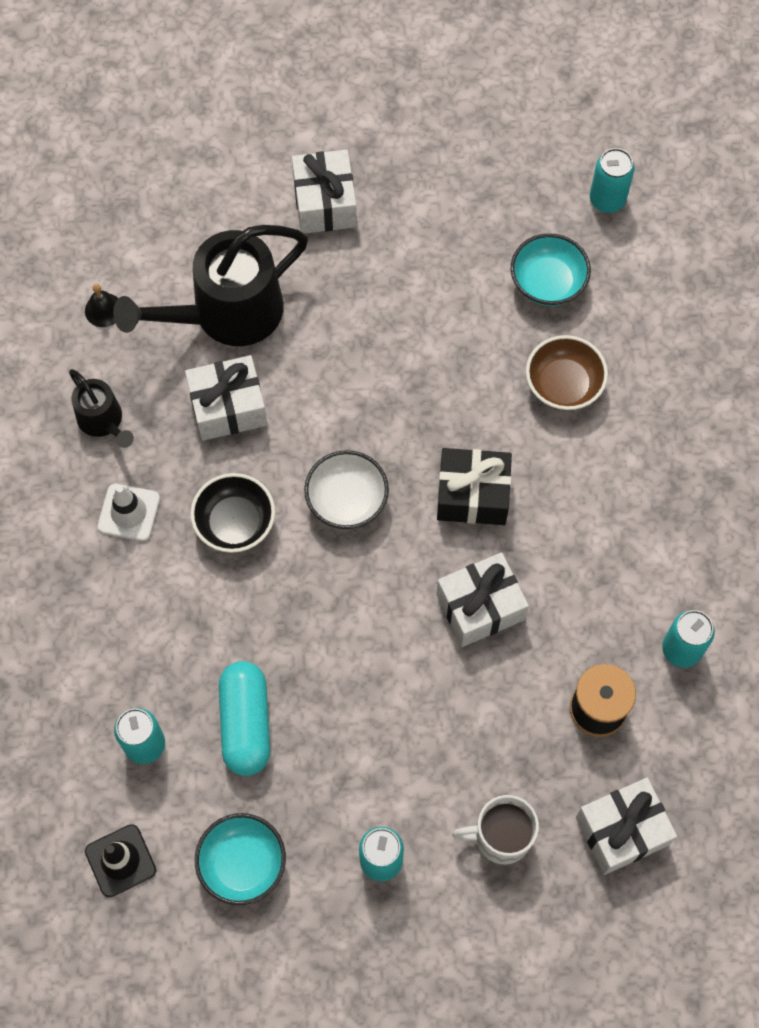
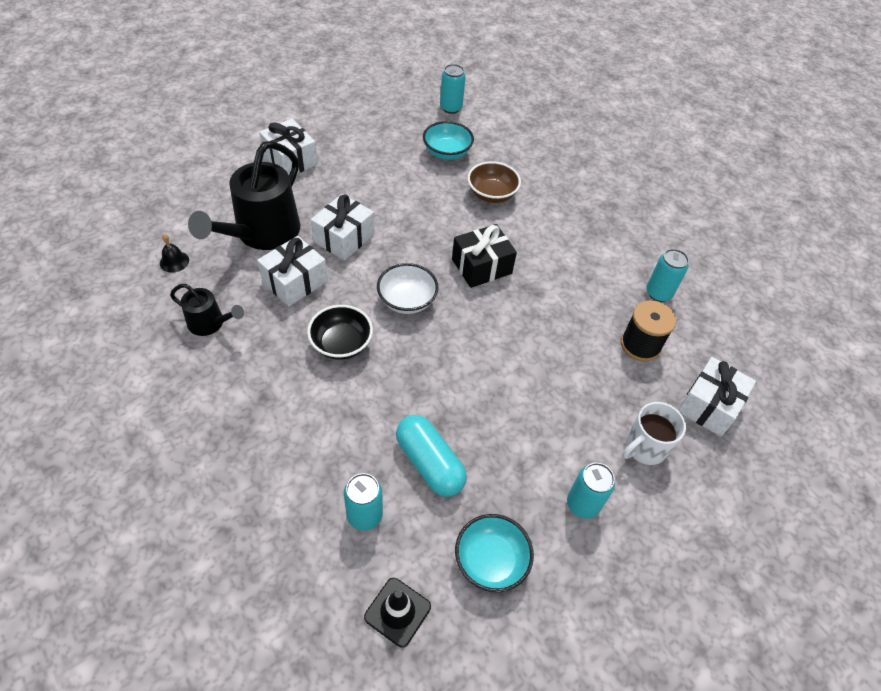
camera: 35 degrees left, 15 degrees down
(129, 512) = (261, 369): white traffic cone -> none
(480, 607) = (530, 322): white gift -> white gift (344, 238)

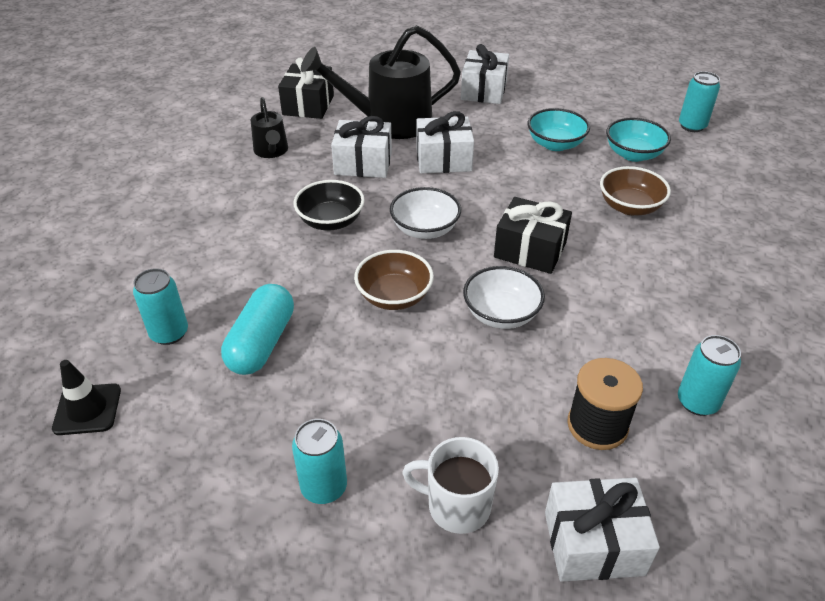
camera: 55 degrees right, 10 degrees down
(174, 261) = (308, 105): black bell -> black gift
(456, 362) = (394, 296): none -> brown bowl
(491, 561) = (191, 447): turquoise bowl -> turquoise bowl (555, 144)
(522, 322) = (501, 314): none -> white bowl

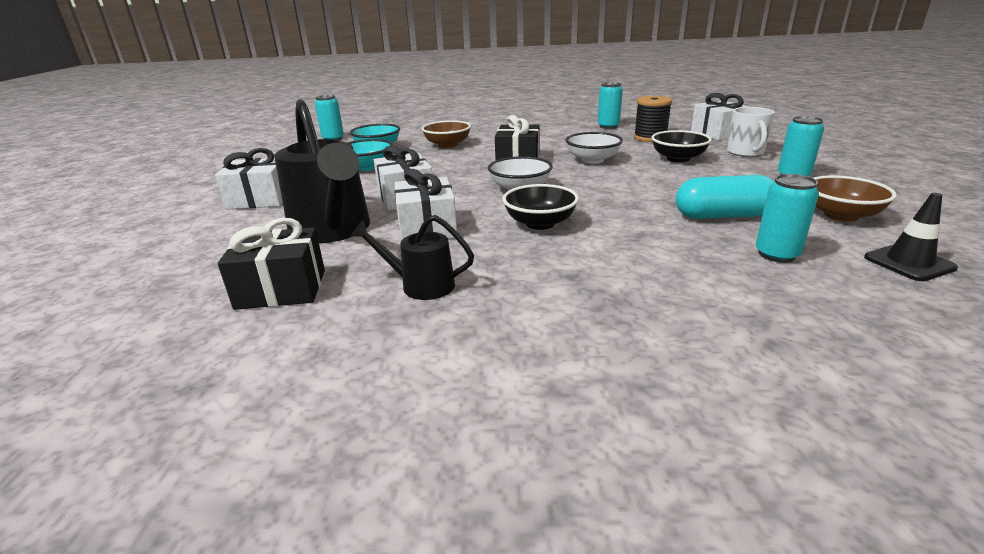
camera: 105 degrees left, 15 degrees down
(271, 151) = (420, 285): black watering can -> black watering can turned 135 degrees counterclockwise
(394, 296) = (612, 186): brown bowl -> brown bowl (841, 215)
(466, 403) = (678, 158): none -> black bowl

